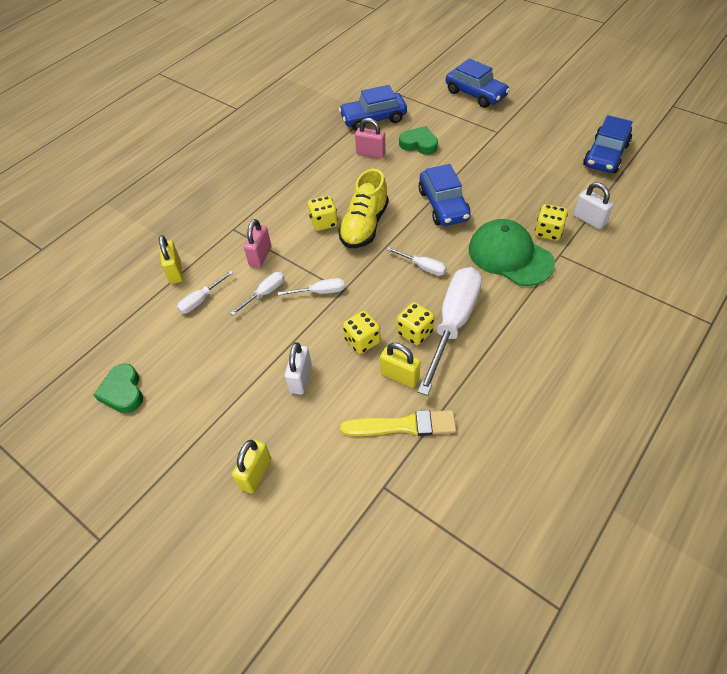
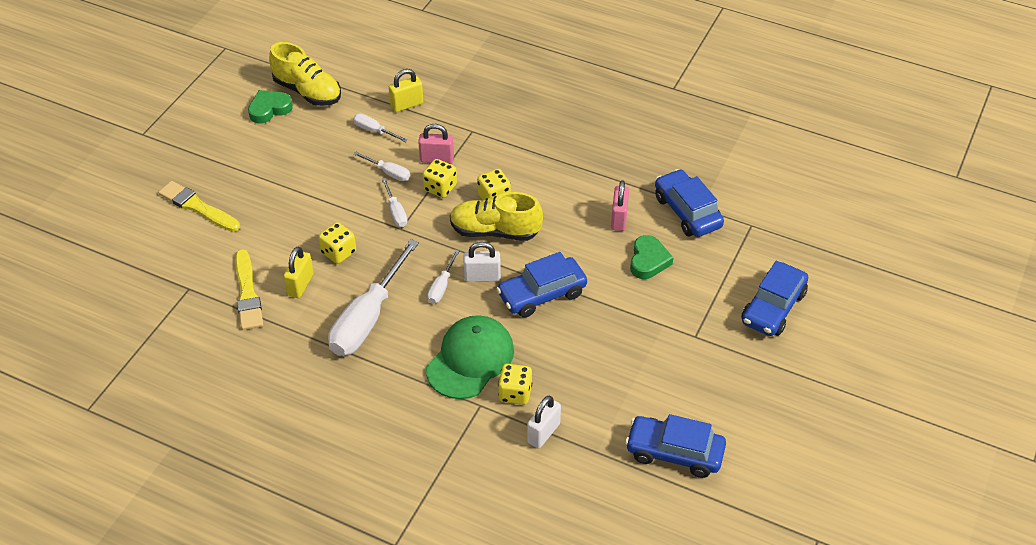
camera: 75 degrees right, 5 degrees down
(112, 353) = (307, 91): none -> yellow shoe
(255, 474) = (197, 207): yellow padlock -> yellow brush
(300, 379) = (292, 217): white padlock -> white padlock (482, 277)
(415, 332) = (353, 290): yellow dice -> yellow dice (440, 188)
(453, 323) = (368, 318): white screwdriver -> white screwdriver turned 105 degrees clockwise

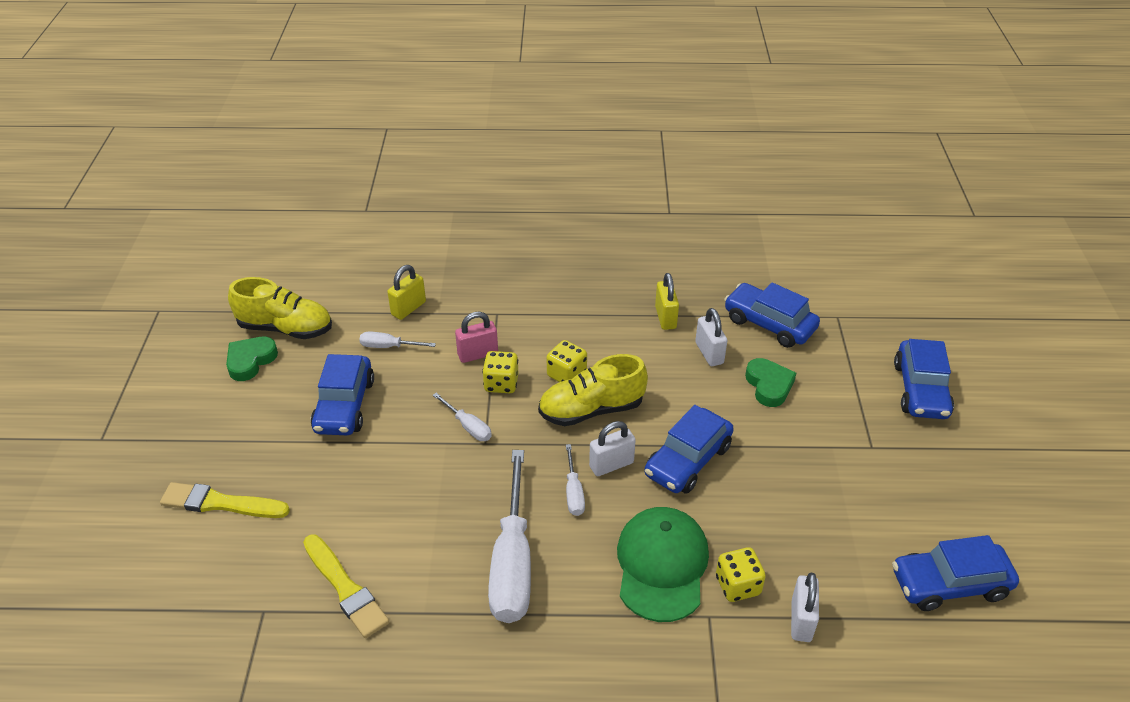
camera: 25 degrees left, 5 degrees down
(300, 285) = (406, 552): yellow padlock -> yellow padlock (665, 317)
(317, 166) = (344, 405): none -> blue car
(338, 252) = (429, 496): yellow dice -> none
(388, 173) = (433, 386): white screwdriver -> none
(619, 219) = (709, 353): pink padlock -> white padlock

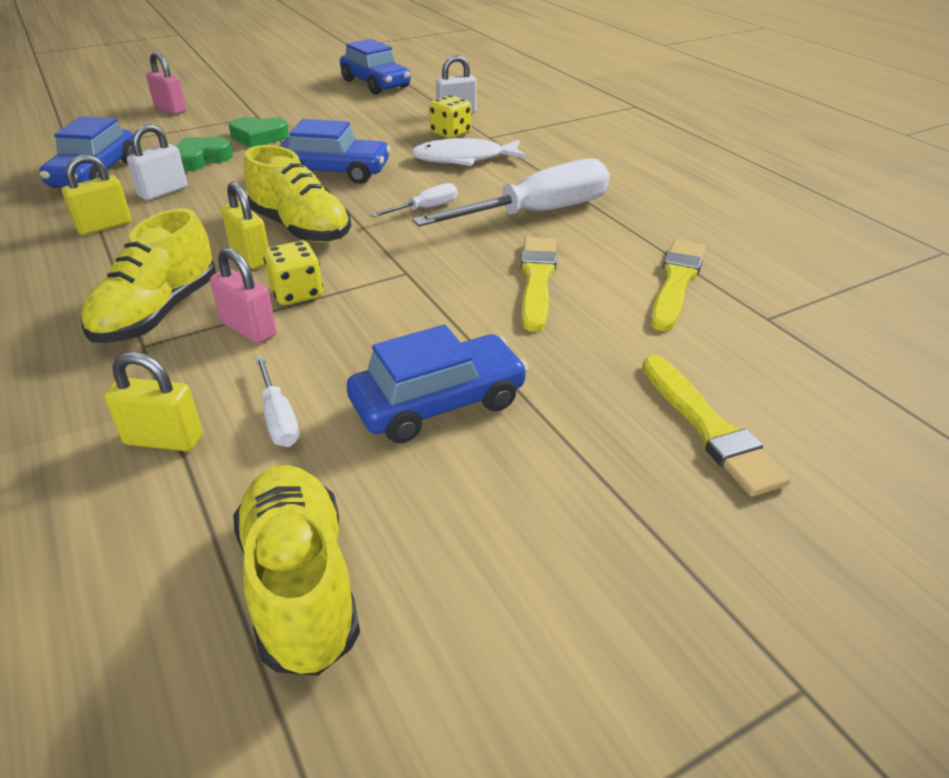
camera: 120 degrees left, 5 degrees down
(250, 361) = (426, 582): green heart -> green heart (259, 137)
(417, 507) = (537, 280): none -> yellow brush
(468, 426) = (390, 291): white screwdriver -> none
(526, 323) = (158, 313): none -> yellow shoe
(566, 375) = (250, 257): yellow dice -> yellow padlock
(611, 465) = (372, 201): white padlock -> none
(662, 565) = (464, 159): green cap -> white fish
(920, 390) = (170, 109): blue car -> pink padlock

